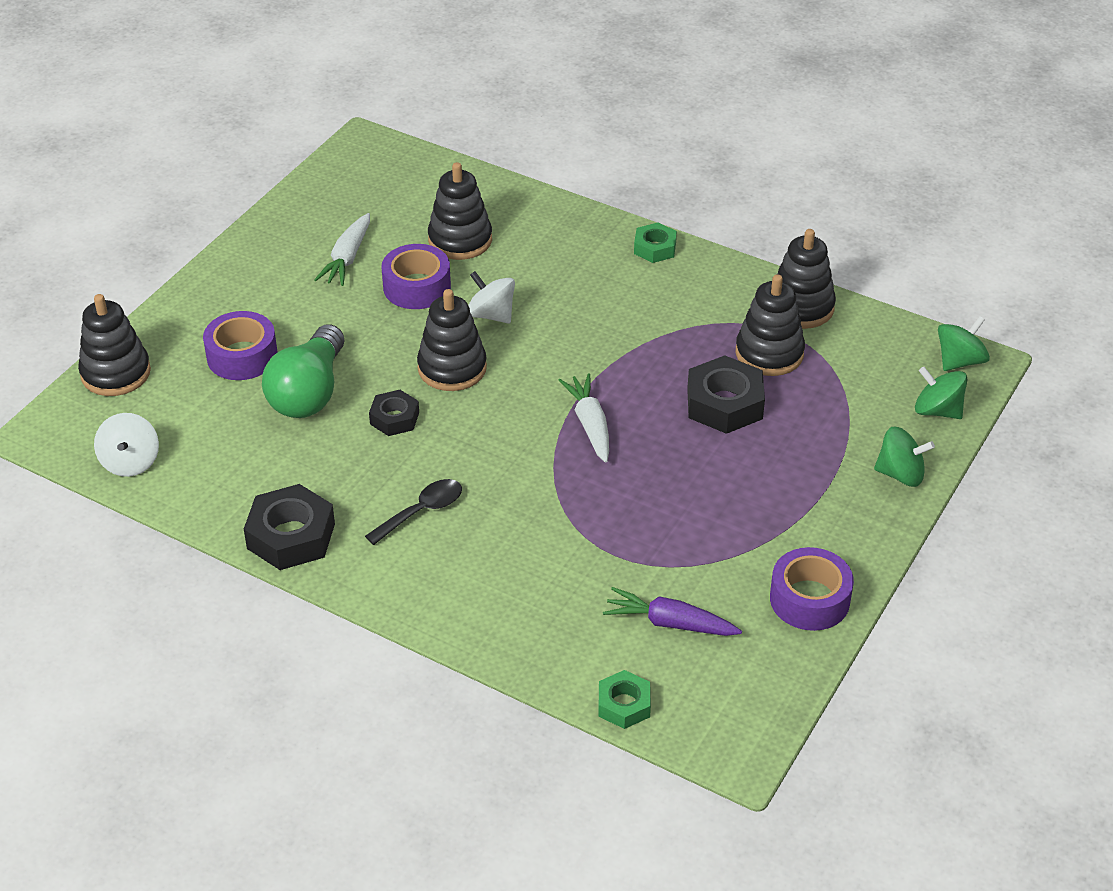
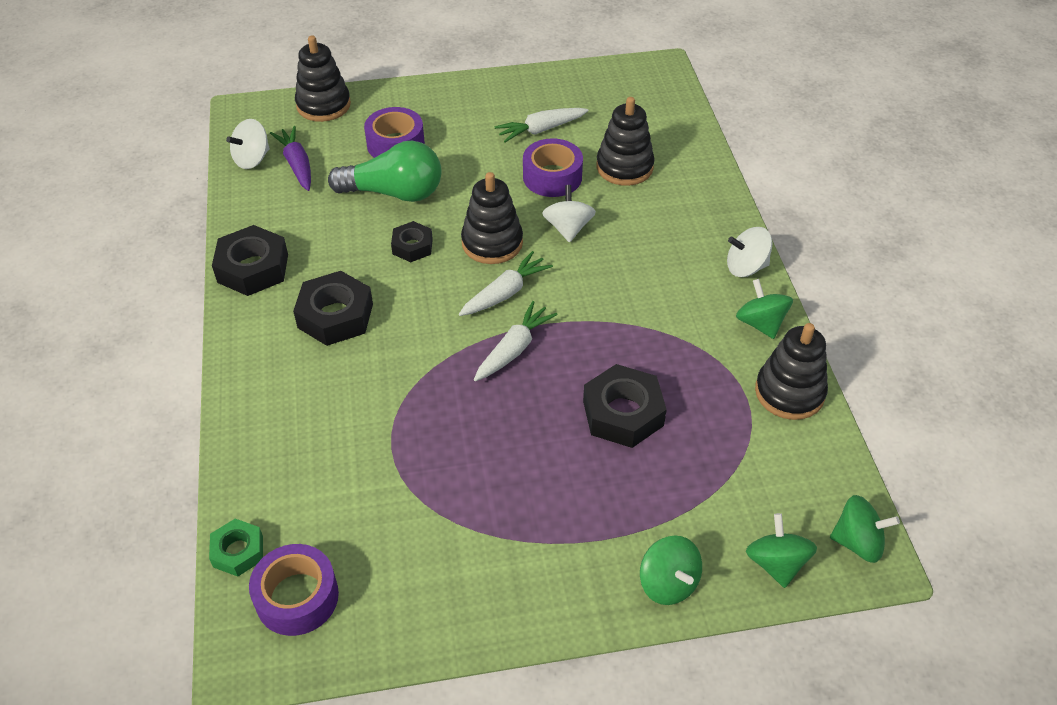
camera: 50 degrees right, 5 degrees up
(309, 392) = (394, 193): green light bulb -> green light bulb turned 150 degrees counterclockwise
(421, 512) = (335, 316): black spoon -> black nut
(521, 394) = (505, 293): none -> white carrot
(655, 248) = (746, 267): green nut -> white spinning top
(670, 623) = (348, 527): purple carrot -> purple carrot (297, 165)
(719, 278) = (760, 323): none -> green spinning top
(769, 353) = (712, 406): black stacking toy -> none
(809, 599) = (456, 607): purple tape -> purple tape (297, 597)

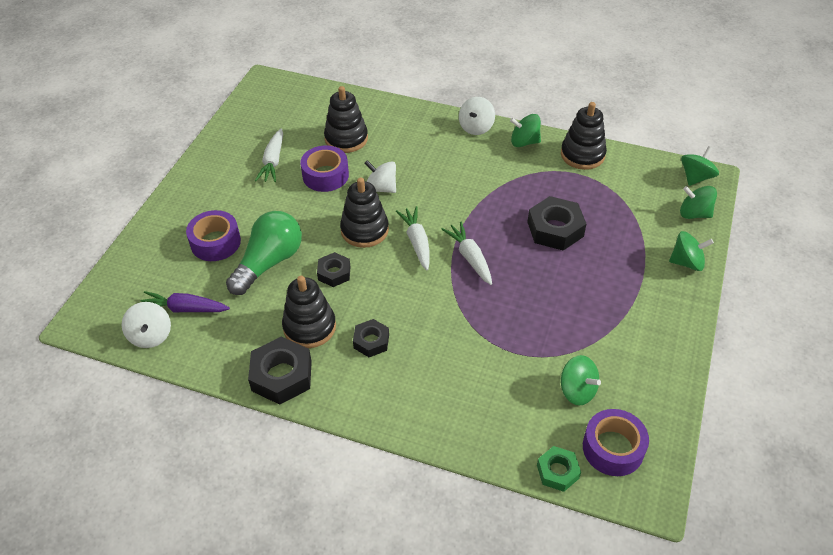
camera: 60 degrees left, 0 degrees up
(323, 105) = (127, 268): black stacking toy -> black stacking toy (309, 327)
(335, 316) = (371, 341): black nut -> black nut, size x0.60
(366, 530) = (577, 391): none -> green spinning top

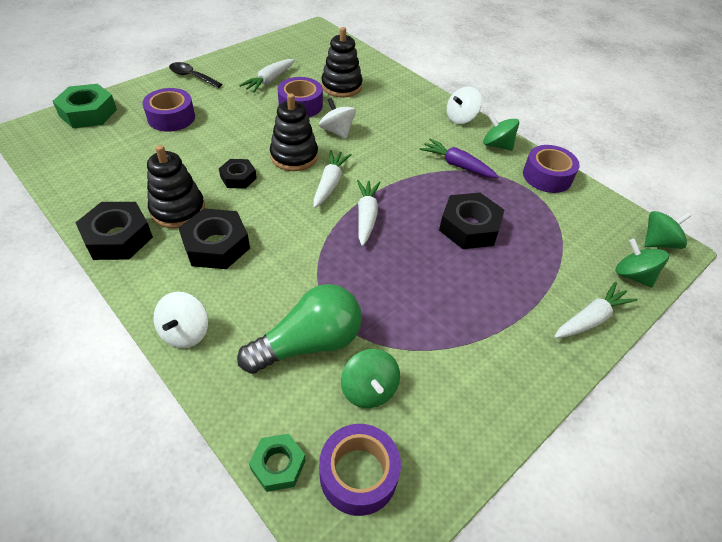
camera: 25 degrees right, 0 degrees up
(127, 274) = (88, 113): none -> green nut
(151, 335) = (57, 161): white spinning top -> white spinning top (185, 332)
(184, 309) = (101, 153): purple carrot -> purple carrot (457, 165)
(192, 189) = (192, 76): none -> black spoon
(269, 262) = (196, 148): green light bulb -> green light bulb (309, 343)
(371, 341) = (216, 245): black nut -> black nut, size x1.67
(582, 155) = (547, 176): black stacking toy -> purple tape
(686, 262) = (590, 319): green spinning top -> white carrot

